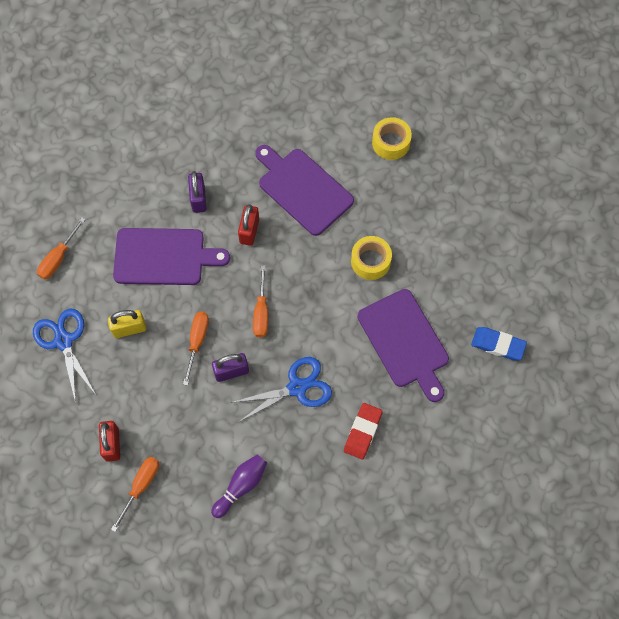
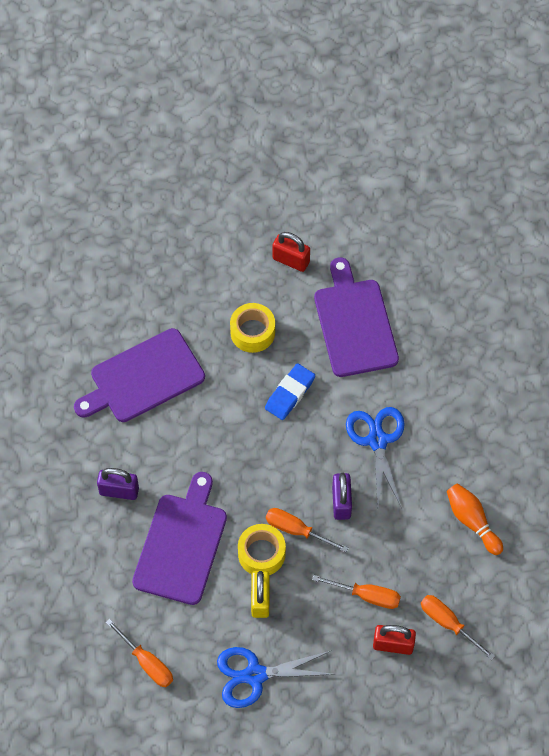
camera: 75 degrees left, 5 degrees down
(241, 486) = (472, 521): purple bowling pin -> orange bowling pin
(249, 231) = (178, 446): red padlock -> red padlock (291, 260)
(261, 312) = (280, 456): orange screwdriver -> orange screwdriver (367, 595)
(363, 432) = (442, 389): red eraser -> none
(391, 143) = (115, 274): yellow tape -> yellow tape (261, 553)
(405, 342) = (354, 323): purple cutting board -> purple cutting board turned 90 degrees counterclockwise
(498, 345) = (382, 239): blue eraser -> blue eraser (290, 394)

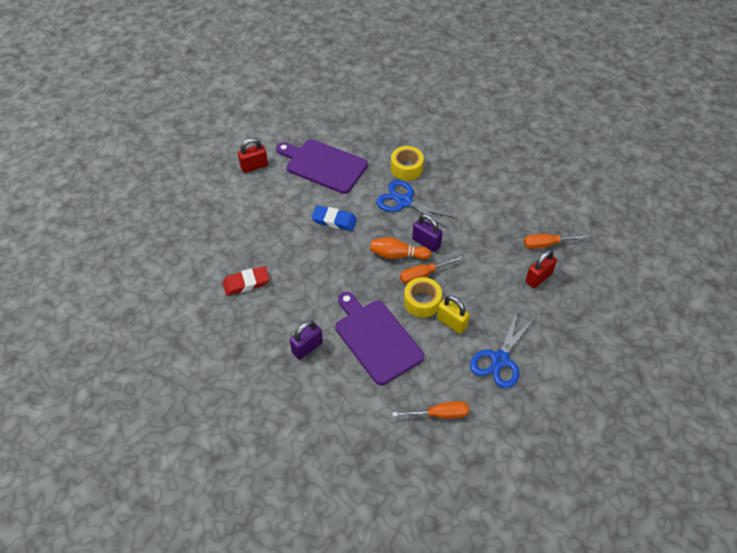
camera: 50 degrees left, 10 degrees down
(143, 378) = (246, 283): purple cutting board -> red eraser
(252, 332) = (277, 212): yellow tape -> yellow tape (406, 168)
(290, 394) = (334, 220): blue eraser -> blue eraser turned 60 degrees counterclockwise
(367, 595) = (496, 269): orange screwdriver -> none
(472, 521) = (493, 194): orange bowling pin -> orange bowling pin (397, 255)

